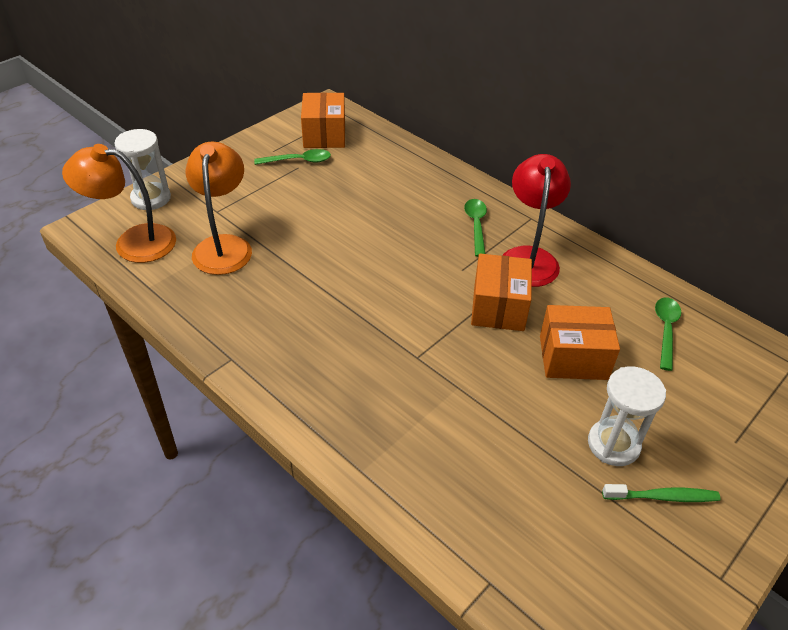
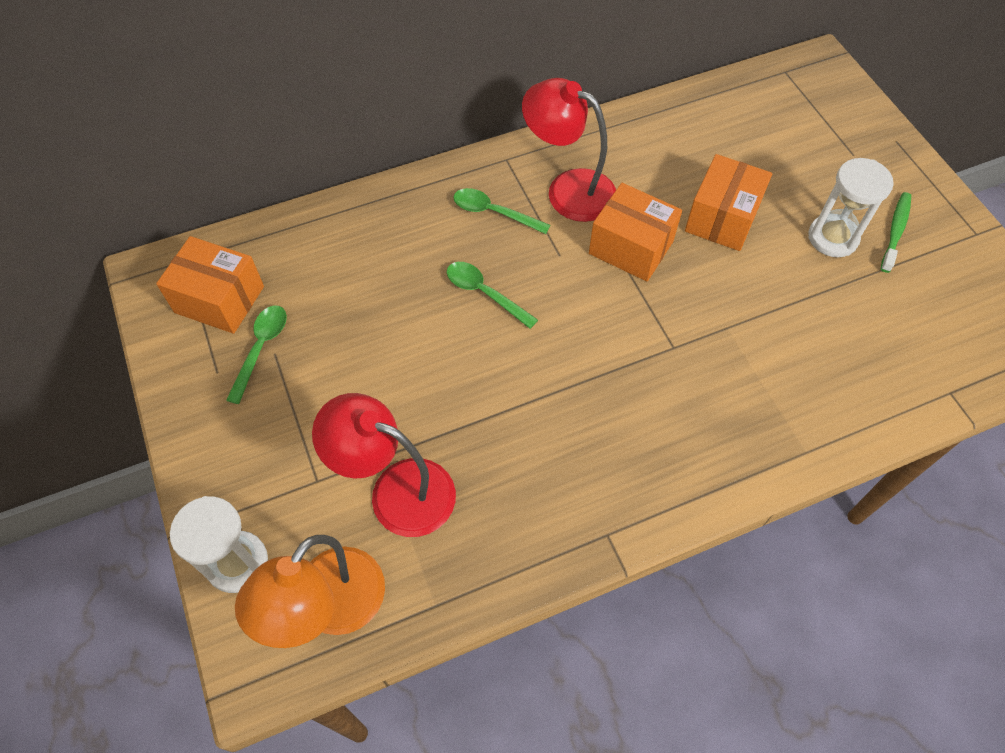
camera: 65 degrees left, 15 degrees up
(224, 246) = (396, 490): orange lamp -> red lamp
(665, 330) = (713, 133): green spoon -> green spoon (484, 293)

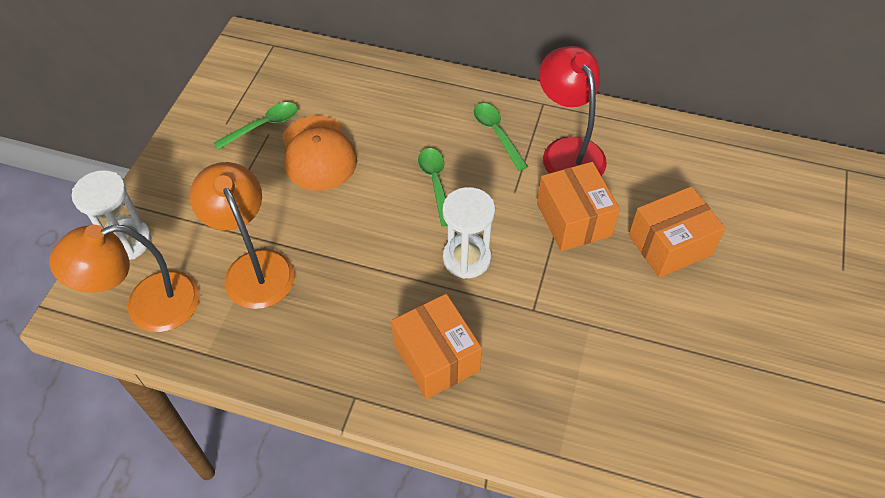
camera: 40 degrees right, 5 degrees down
(219, 299) = (269, 81): orange box -> orange box (436, 357)
(346, 339) = (318, 153): none -> orange cap
(396, 490) = (254, 267): red lamp -> orange lamp
(832, 238) = (752, 319): white hourglass -> white hourglass (466, 258)
(895, 231) = (818, 351): green toothbrush -> none

